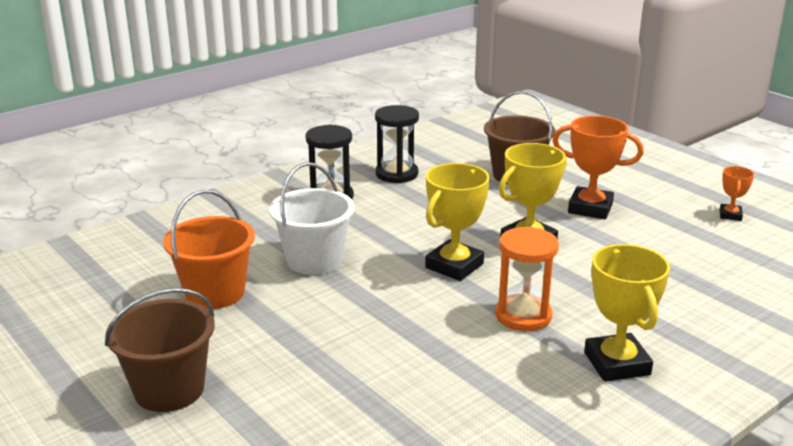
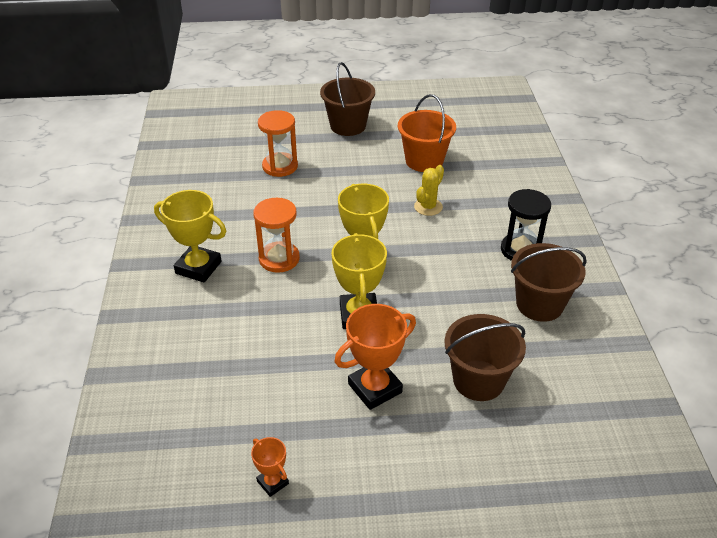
camera: 125 degrees right, 15 degrees up
(314, 260) = (428, 207): white bucket -> yellow cactus
(346, 404) = (280, 166): none -> orange hourglass
(396, 174) = (539, 304): black hourglass -> brown bucket

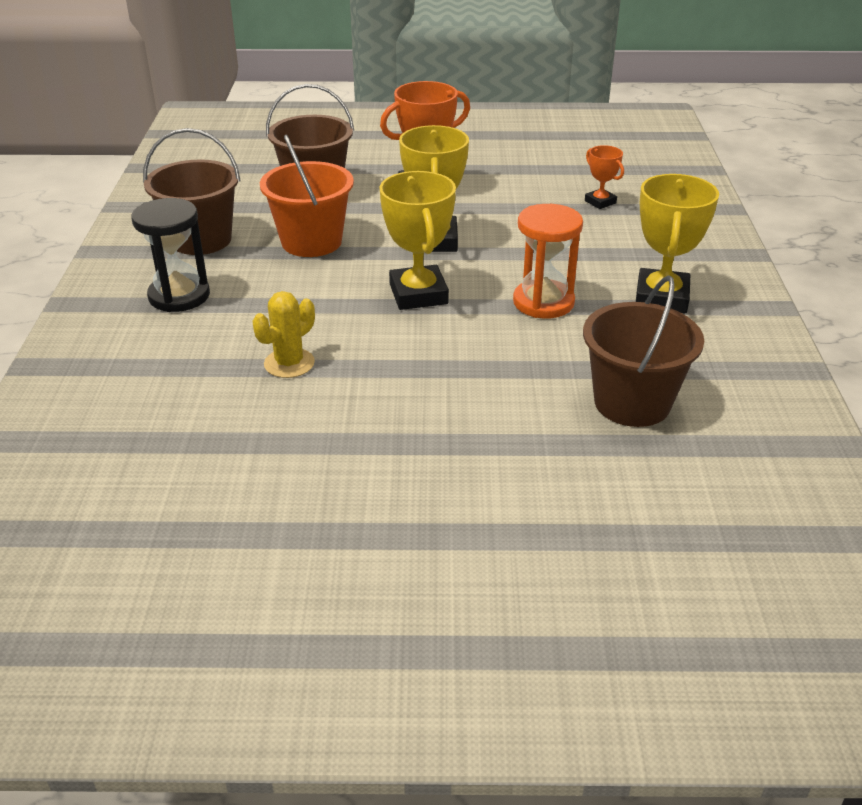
camera: 175 degrees left, 5 degrees down
(198, 267) = (661, 297): yellow trophy -> yellow trophy turned 75 degrees clockwise
(272, 482) = (526, 145): orange trophy -> orange trophy (600, 202)
(280, 166) = (564, 460): orange hourglass -> none
(348, 126) = (405, 568): brown bucket -> brown bucket (632, 403)
(424, 161) = (255, 455): orange bucket -> orange bucket (311, 242)

